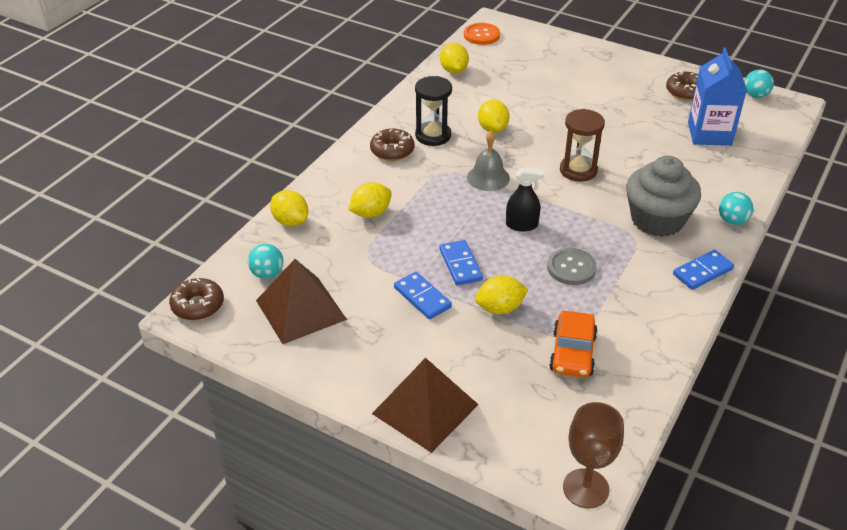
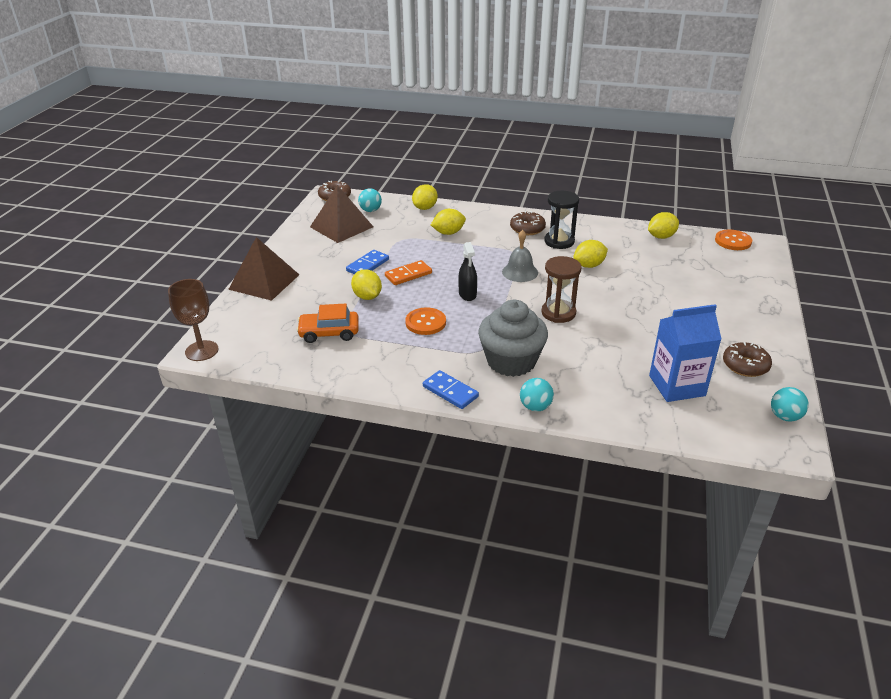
camera: 75 degrees right, 5 degrees down
(370, 213) = (448, 233): yellow lemon -> yellow lemon turned 60 degrees counterclockwise
(460, 265) = (408, 275): blue domino -> orange domino
(571, 268) = (425, 322): grey button -> orange button

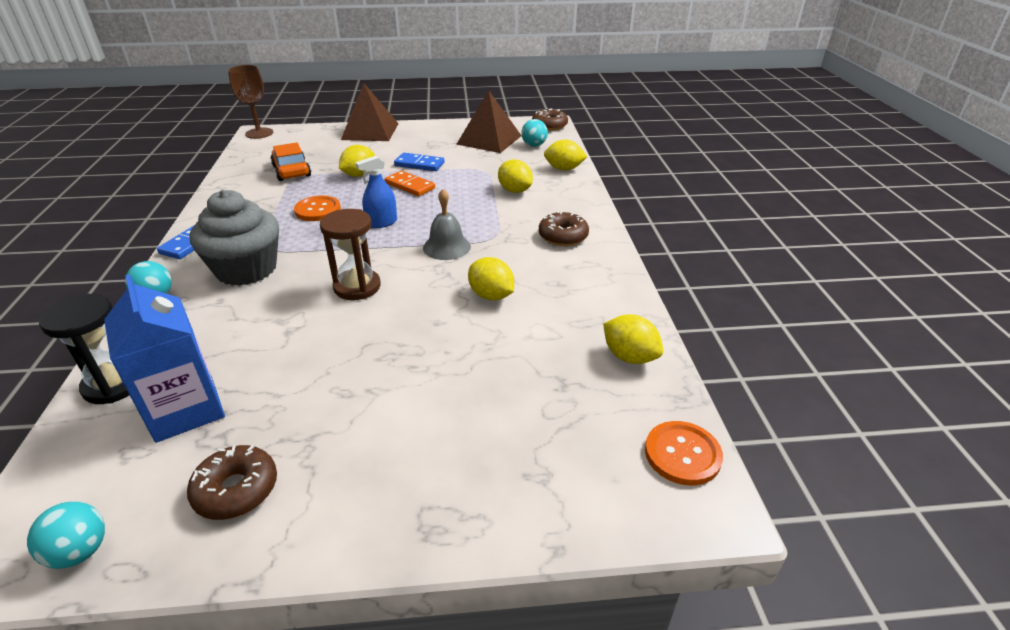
camera: 70 degrees right, 0 degrees up
(467, 294) = (381, 223): black spray bottle -> blue spray bottle
(559, 241) = (544, 264): black hourglass -> black hourglass (114, 384)

